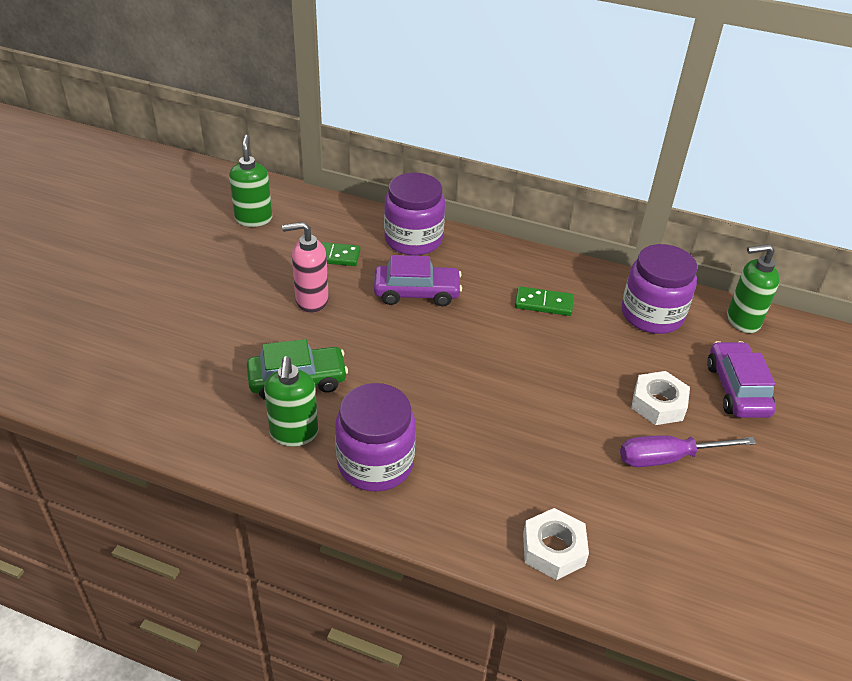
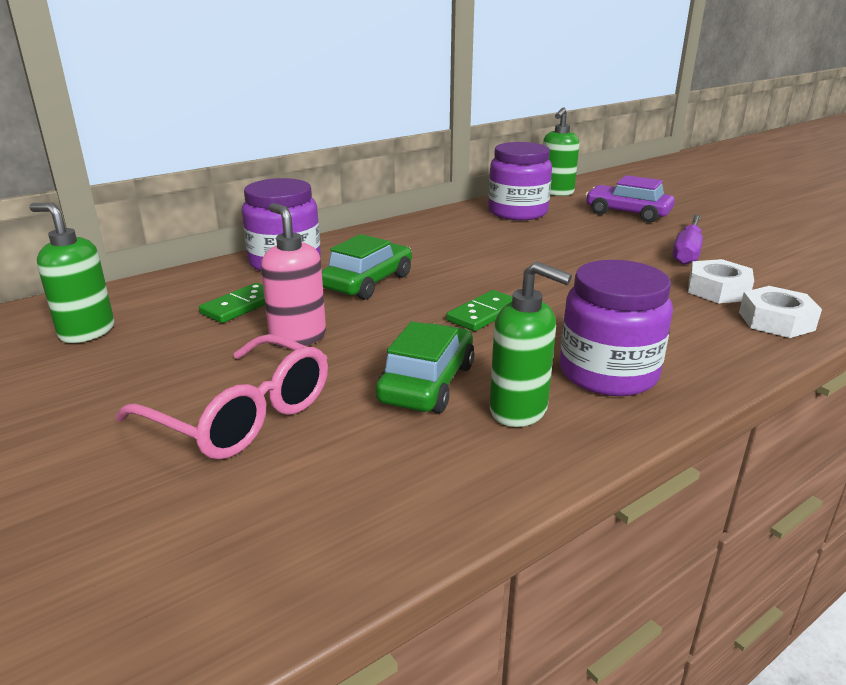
camera: 55 degrees left, 15 degrees down
(212, 324) = (242, 415): none -> pink glasses
(311, 300) = (298, 337): pink soap dispenser -> pink soap dispenser turned 120 degrees clockwise
(417, 293) = (368, 282): purple car -> green car
(543, 303) = (457, 239): green domino -> green domino (484, 314)
(658, 404) = (623, 238): white nut -> white nut (718, 290)

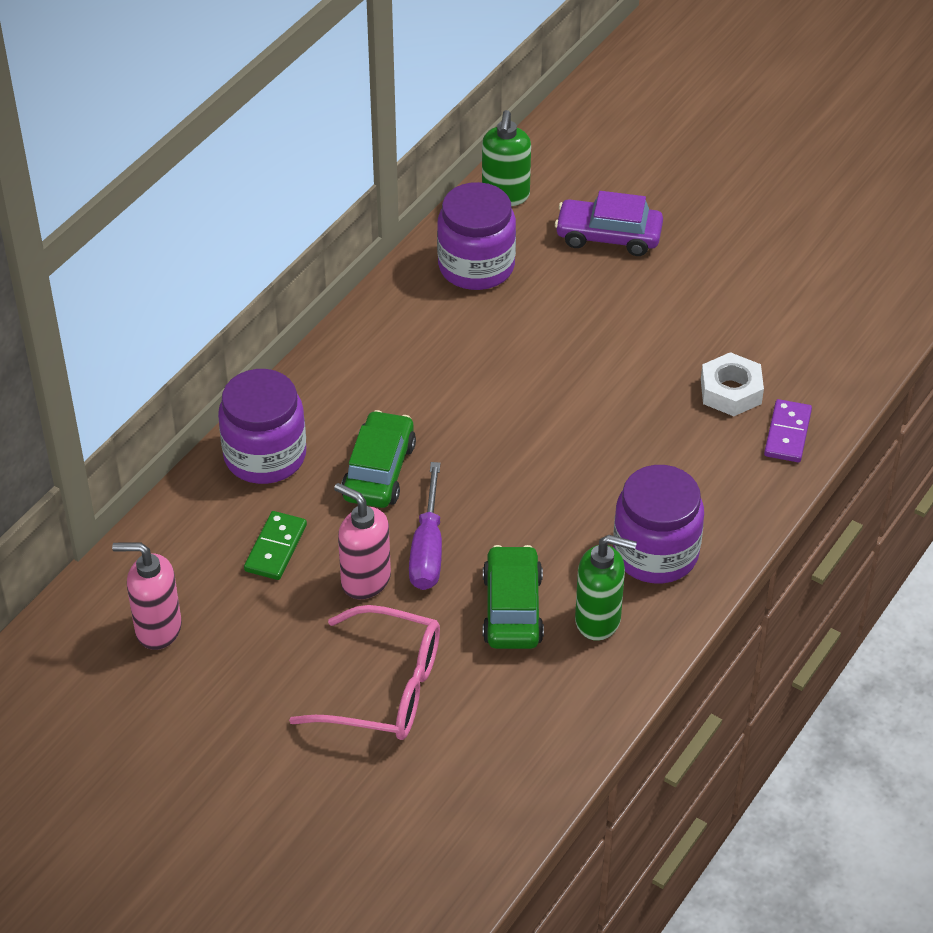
camera: 20 degrees left, 20 degrees up
(86, 332) = (157, 629): green soap dispenser -> pink soap dispenser
(484, 314) = (520, 495): green domino -> none
(687, 252) = (691, 318): purple screwdriver -> purple screwdriver (427, 549)
(776, 321) = (787, 433): white nut -> purple domino

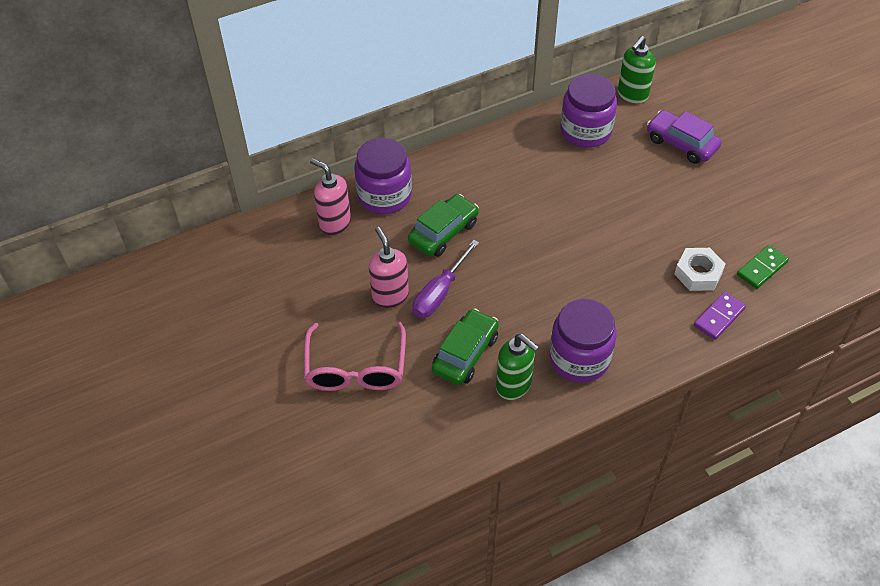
camera: 30 degrees right, 5 degrees up
(157, 629) = (255, 272): pink soap dispenser -> pink soap dispenser (334, 223)
(275, 548) = (352, 253): green domino -> green domino (762, 268)
(385, 689) = (356, 369): pink glasses -> pink glasses turned 45 degrees clockwise

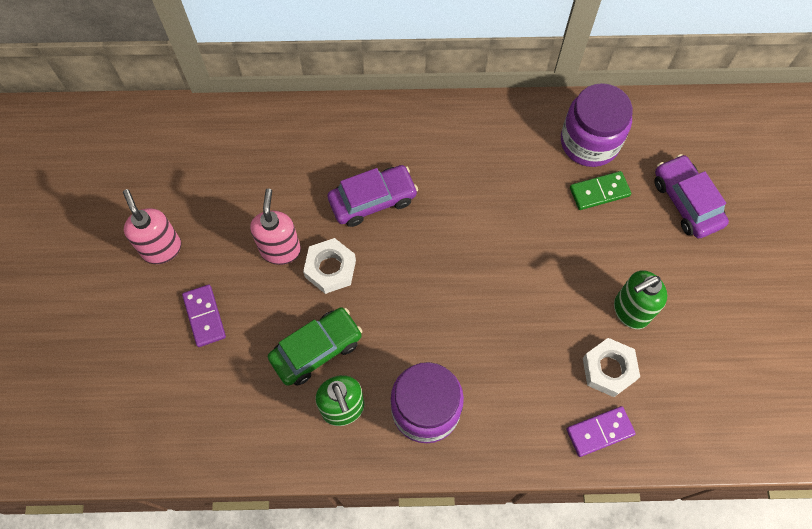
camera: 25 degrees right, 15 degrees up
(334, 223) = (273, 142): pink soap dispenser -> pink soap dispenser (162, 248)
(356, 369) = (204, 316): pink glasses -> purple domino
(384, 196) = (338, 131): purple jar -> none
(440, 293) = (330, 268): purple screwdriver -> white nut
(443, 232) = (373, 200): green car -> purple car
(632, 95) = (667, 118): green soap dispenser -> green soap dispenser (630, 311)
(762, 268) = (683, 395): green domino -> green domino (599, 192)

